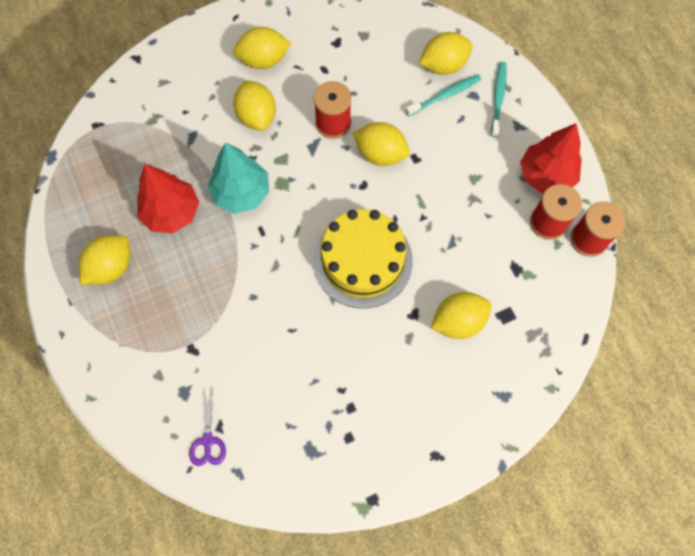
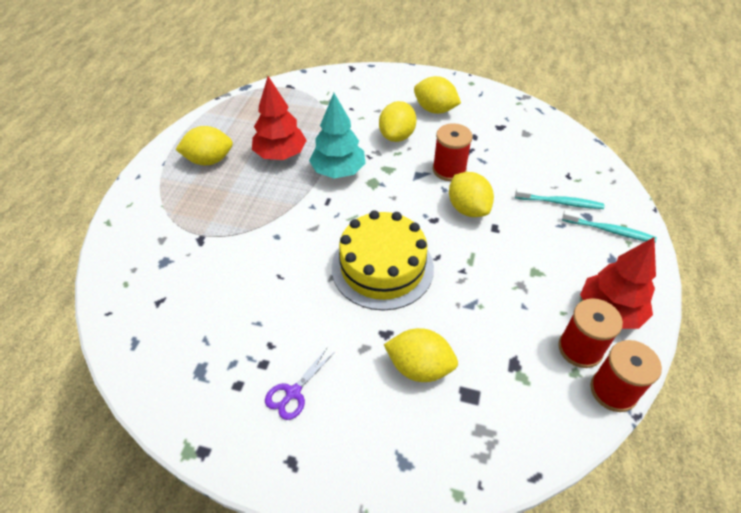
camera: 40 degrees right, 20 degrees down
(208, 441) = (141, 304): purple scissors -> purple scissors (293, 393)
(443, 65) = (577, 183): yellow lemon -> none
(498, 98) = (609, 230): turquoise toothbrush -> turquoise toothbrush turned 60 degrees clockwise

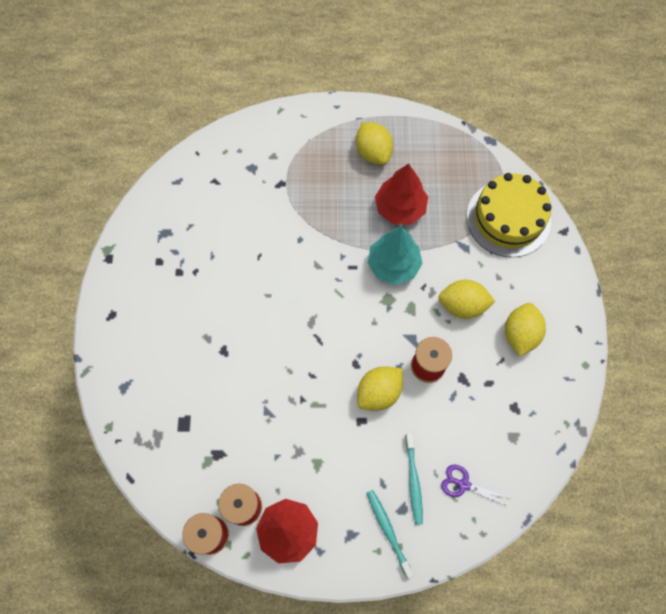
camera: 75 degrees right, 20 degrees up
(293, 393) = (160, 299): purple scissors -> purple scissors (463, 484)
(382, 267) = (288, 332): yellow cake -> yellow cake (508, 218)
(419, 367) = (199, 382): yellow lemon -> none
(609, 230) = (388, 531): turquoise toothbrush -> turquoise toothbrush turned 150 degrees clockwise

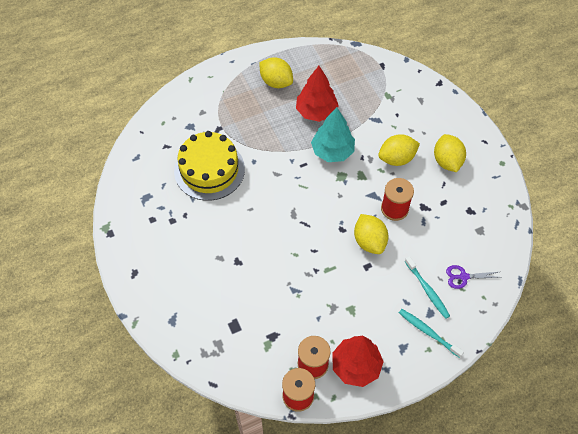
camera: 25 degrees left, 10 degrees down
(379, 392) = (369, 241): yellow lemon -> yellow lemon turned 45 degrees counterclockwise
(508, 218) = (396, 89): yellow cake -> yellow cake (209, 170)

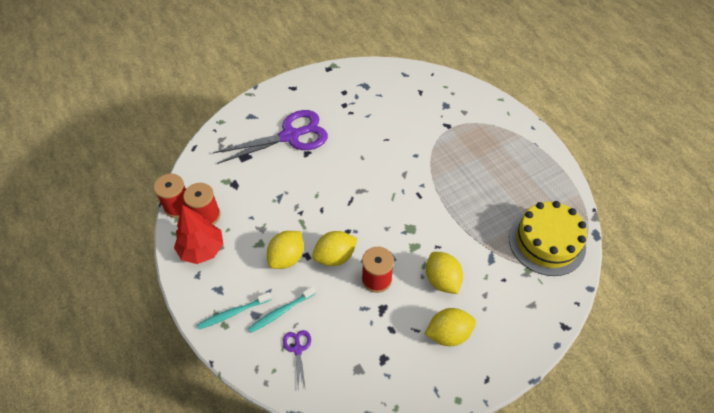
camera: 85 degrees right, 5 degrees down
(209, 170) = (400, 124): yellow cake -> yellow cake (547, 242)
(211, 277) = (290, 136): none -> purple scissors
(276, 82) = (517, 165): yellow lemon -> yellow lemon (287, 257)
(316, 111) = (487, 202): red tree -> none
(332, 151) = (439, 219): turquoise tree -> none
(428, 332) = (233, 313): turquoise toothbrush -> turquoise toothbrush turned 150 degrees counterclockwise

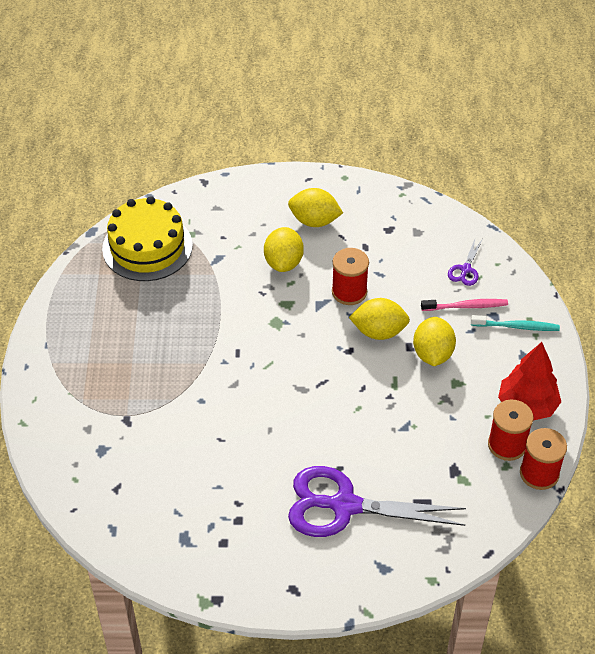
camera: 150 degrees left, 5 degrees down
(281, 312) = (466, 306): turquoise toothbrush -> pink toothbrush
(287, 257) = (432, 354): yellow lemon -> yellow lemon turned 60 degrees counterclockwise

